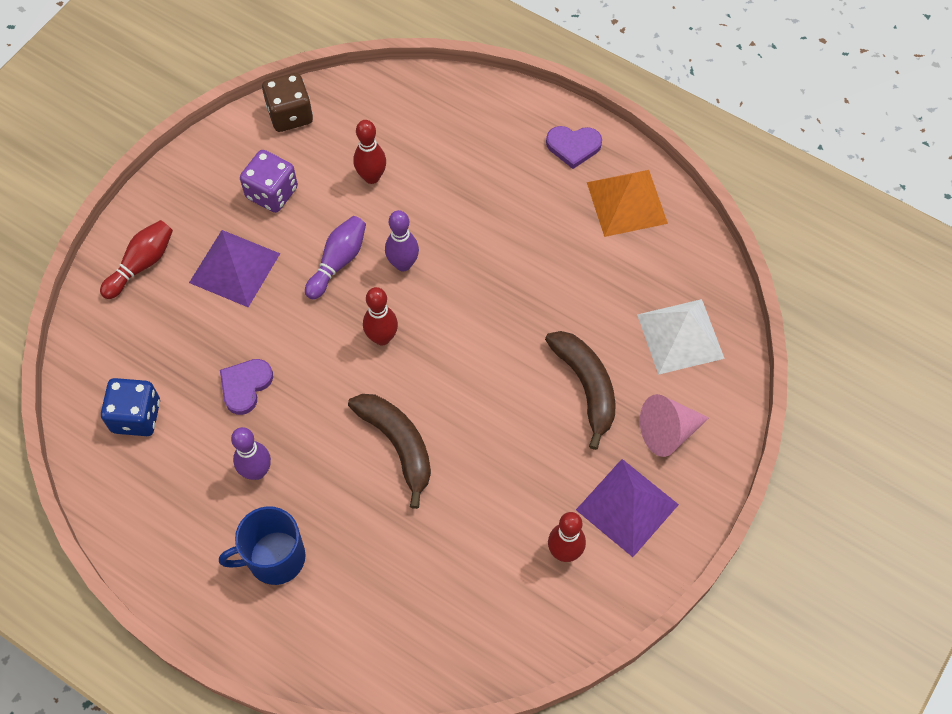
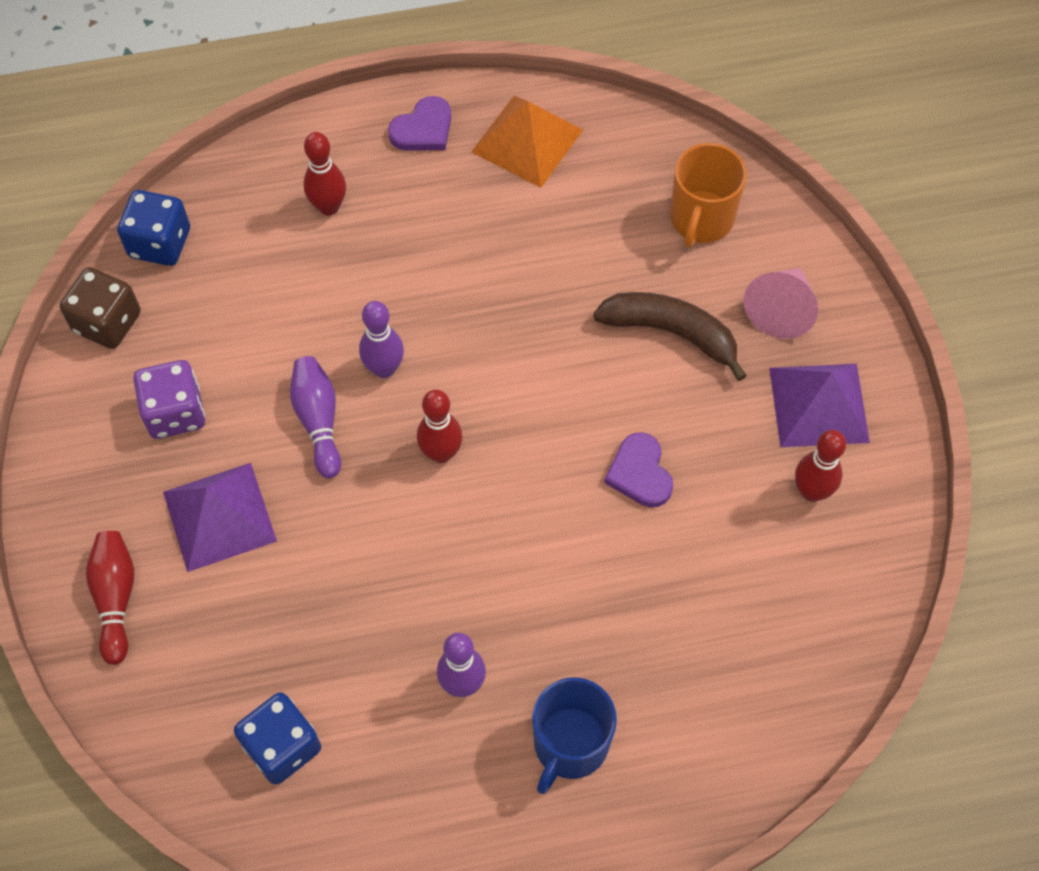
camera: 45 degrees left, 0 degrees up
(245, 386) = (360, 616): purple heart -> purple heart (640, 473)
(361, 94) = (160, 243): none -> blue dice
(371, 177) = (261, 313): red bowling pin -> red bowling pin (328, 207)
(398, 445) = (566, 535): brown banana -> none
(680, 336) = (701, 219): white pyramid -> orange mug

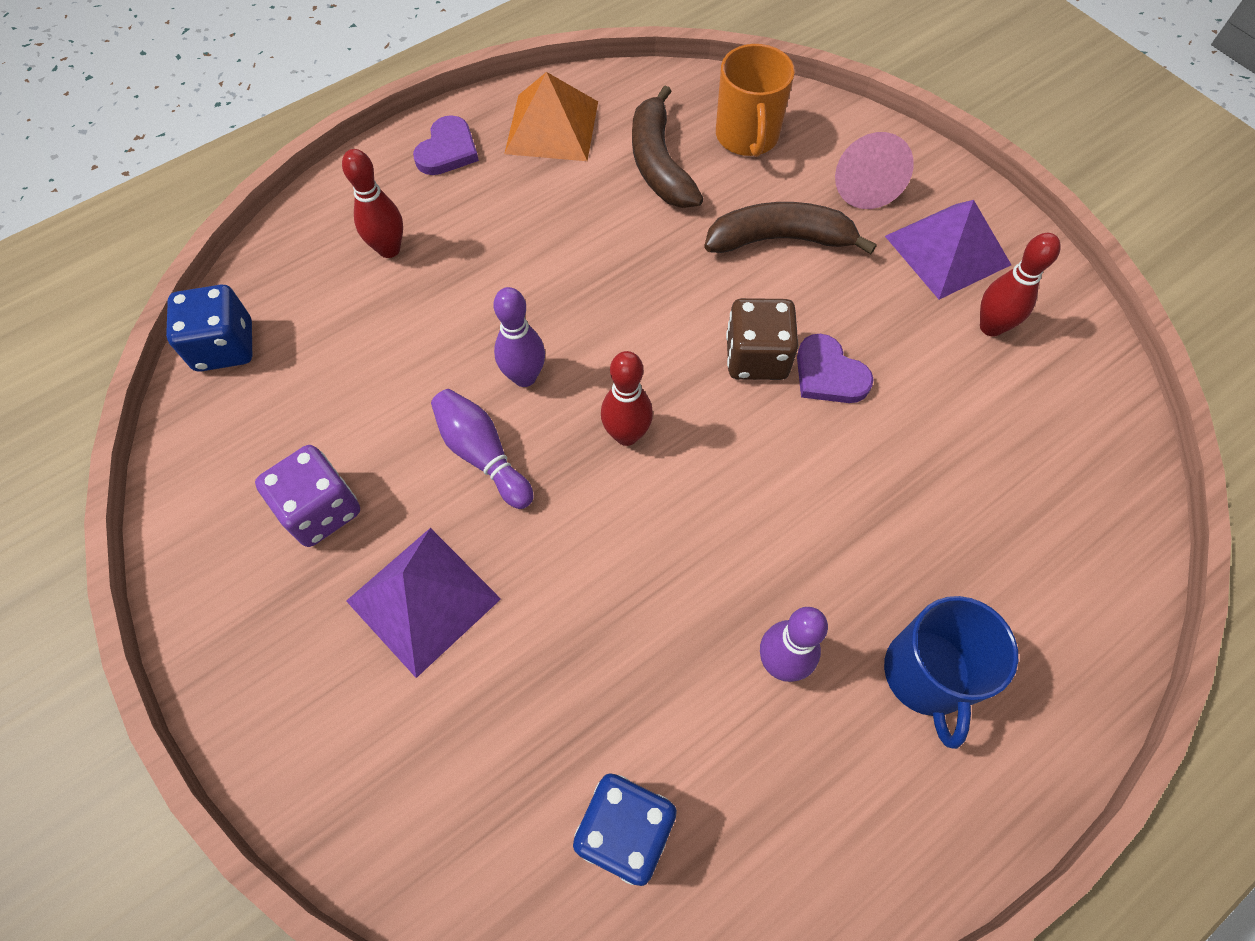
camera: 25 degrees left, 0 degrees up
(107, 322) = (200, 447): brown dice -> brown dice (756, 357)
(115, 598) = (345, 747): red bowling pin -> none
(604, 215) = (659, 163): none -> brown banana

